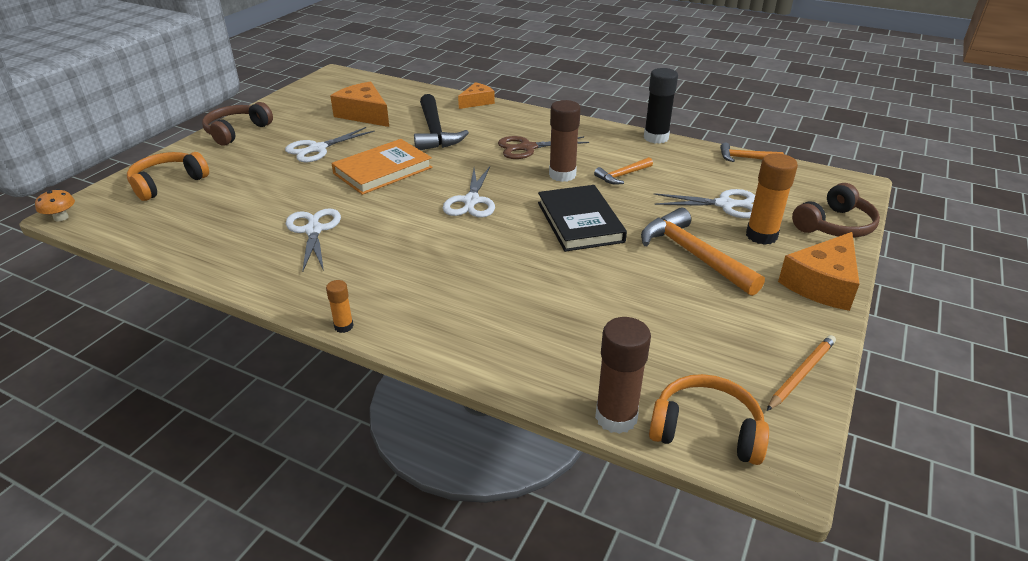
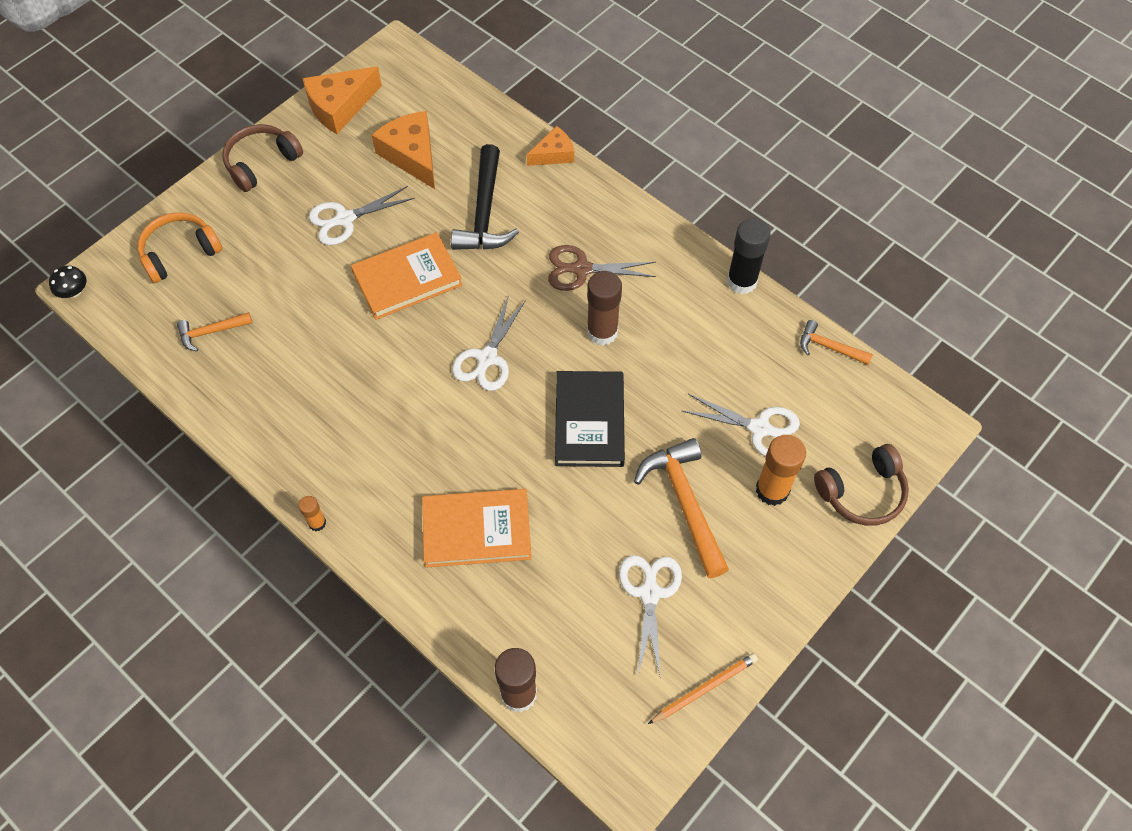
camera: 15 degrees right, 25 degrees up
(61, 217) = (74, 292): orange mushroom -> black mushroom
(313, 230) = (315, 371): white scissors -> white scissors (649, 593)
(511, 303) = (477, 530): none -> orange book
(622, 175) = (669, 349): orange hammer -> orange hammer (211, 332)
(706, 430) = (588, 728): orange headphones -> none
(822, 284) = (794, 578): orange cheese -> orange cheese (340, 106)

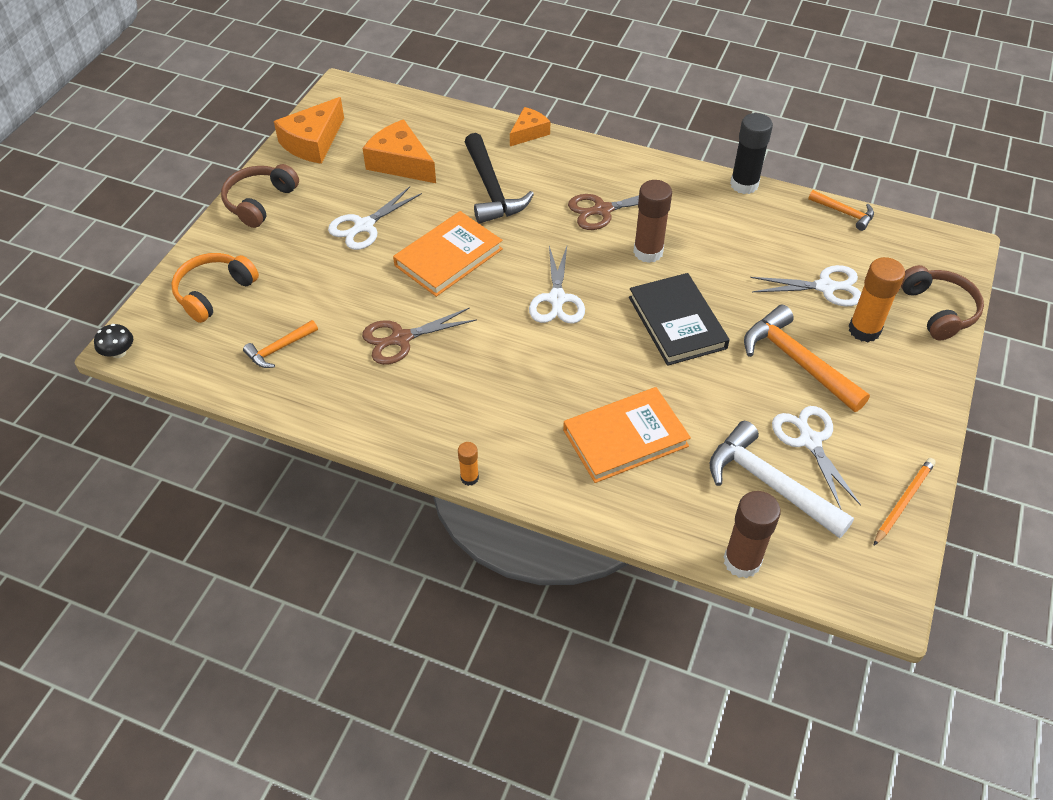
camera: 20 degrees left, 10 degrees down
(323, 356) = (401, 339): none -> brown scissors
(586, 624) = (769, 483): none -> white hammer
(829, 347) = (844, 213): orange hammer -> orange hammer turned 150 degrees counterclockwise
(862, 492) = (938, 310): brown headphones -> brown headphones turned 60 degrees counterclockwise

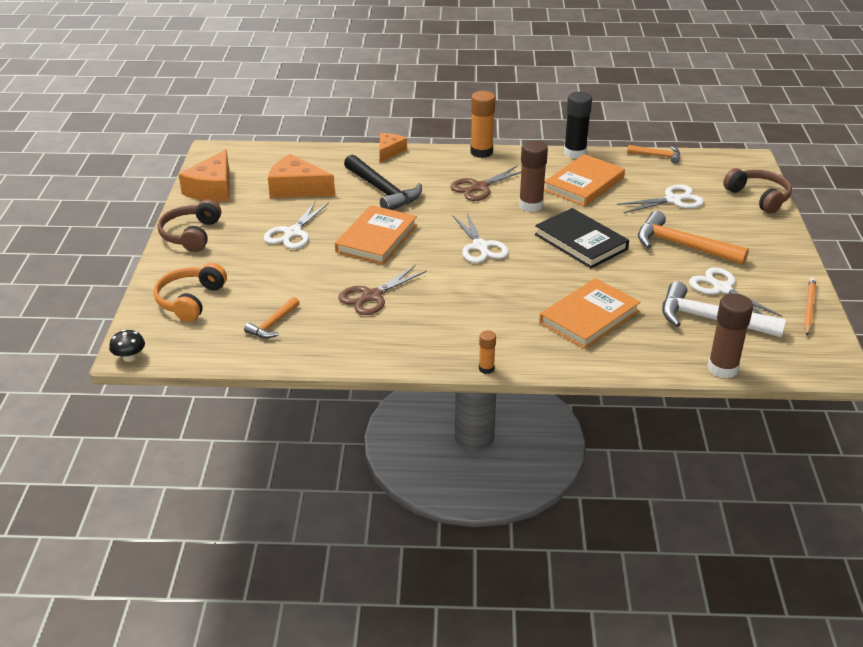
camera: 20 degrees left, 15 degrees down
(729, 235) = (584, 184): none -> orange book
(864, 330) = (716, 219): orange glue stick -> orange glue stick (481, 152)

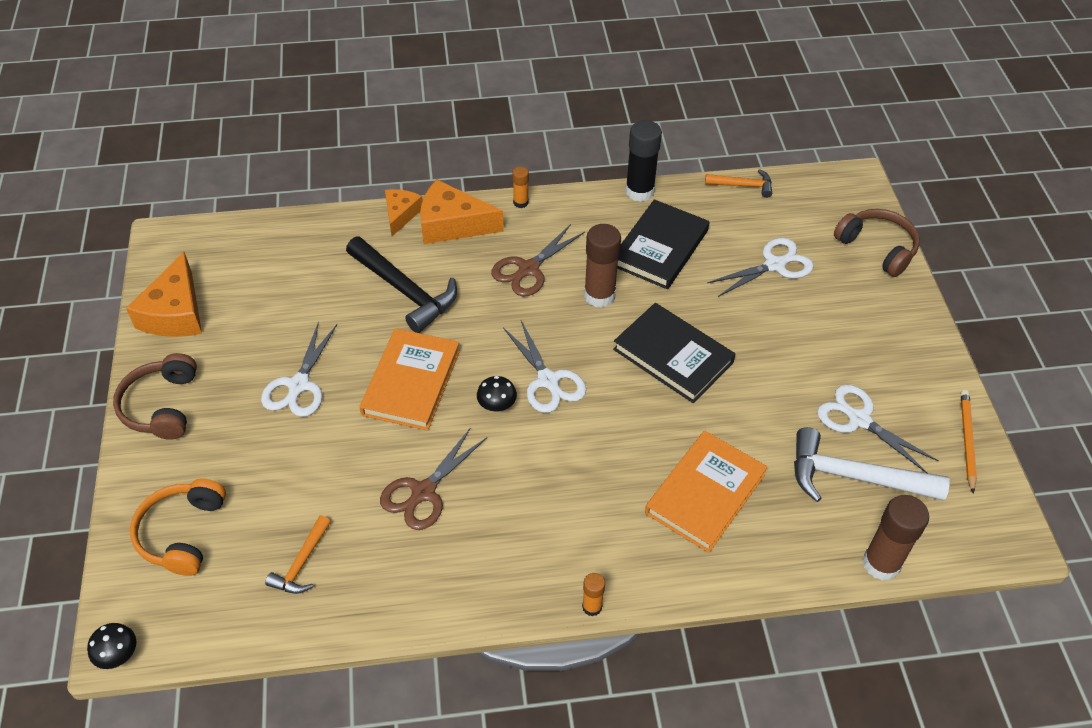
camera: 10 degrees left, 15 degrees up
(296, 188) = (289, 299): orange cheese -> orange cheese (452, 224)
(438, 256) = (497, 405): none -> black mushroom
(481, 152) = (520, 202): orange glue stick -> orange glue stick, size x0.52
(584, 184) = (660, 248): orange book -> black book
(682, 246) = (798, 348): orange hammer -> none

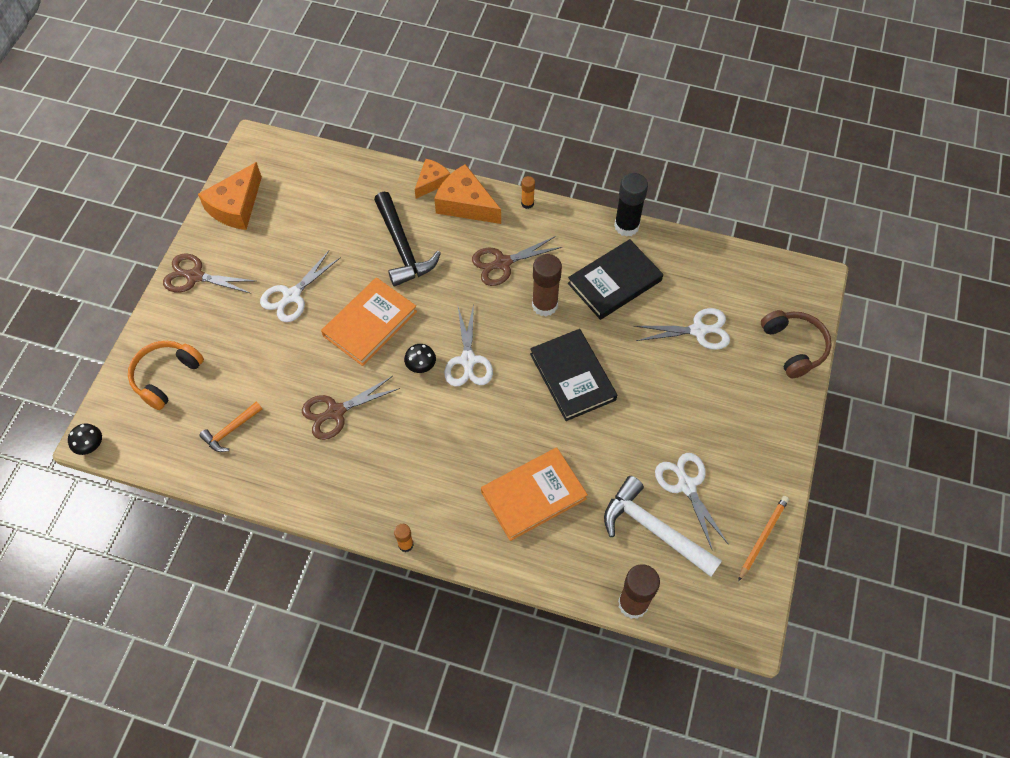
camera: 25 degrees right, 10 degrees up
(162, 406) = (195, 276): brown headphones -> brown scissors
(743, 185) = (714, 251): orange hammer -> none

